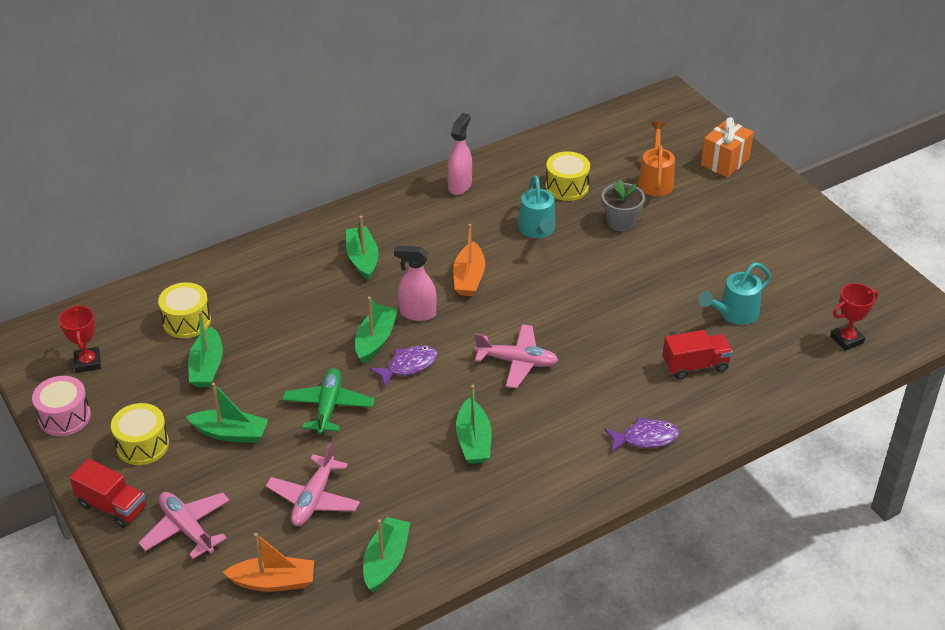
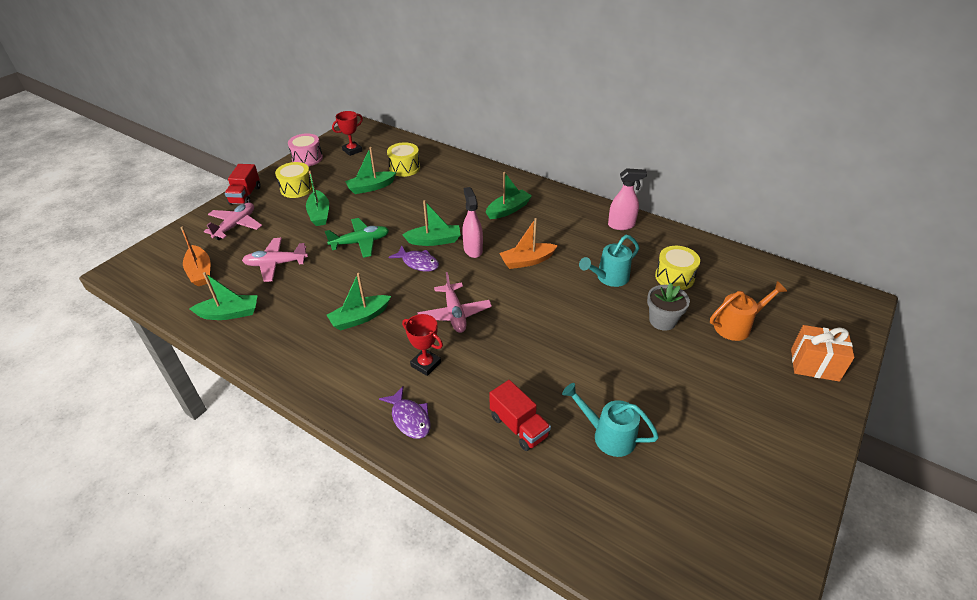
camera: 65 degrees right, 0 degrees up
(847, 339) = (642, 549): red trophy -> red trophy (426, 364)

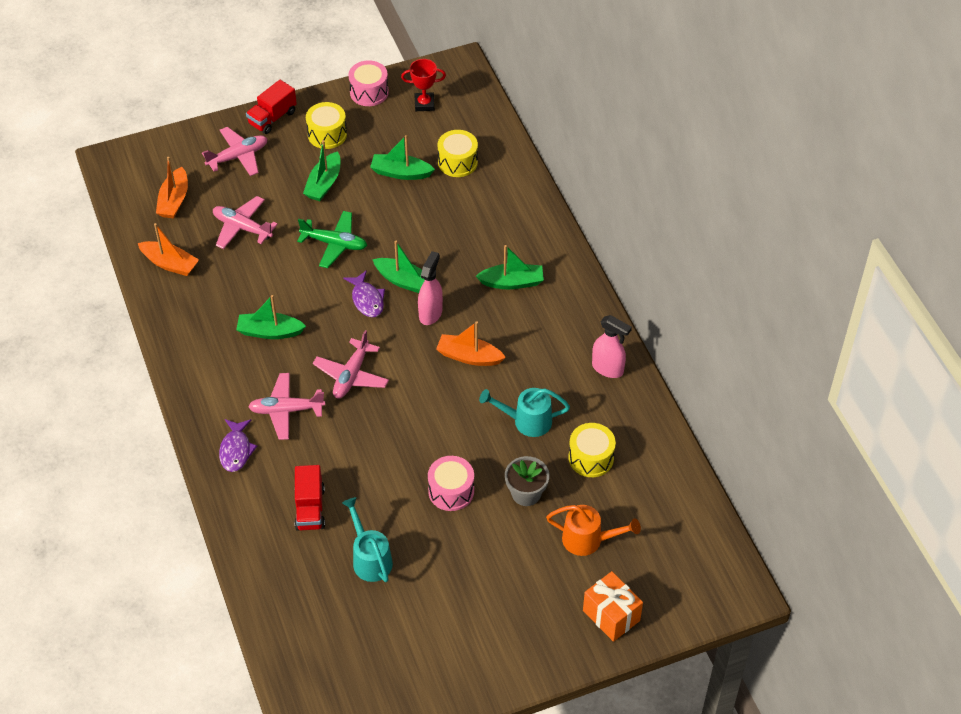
camera: 35 degrees right, 10 degrees up
(229, 313) = (170, 264): green boat -> orange boat
(426, 364) = (286, 410): red trophy -> pink plane
(611, 349) = (451, 491): none -> pink drum

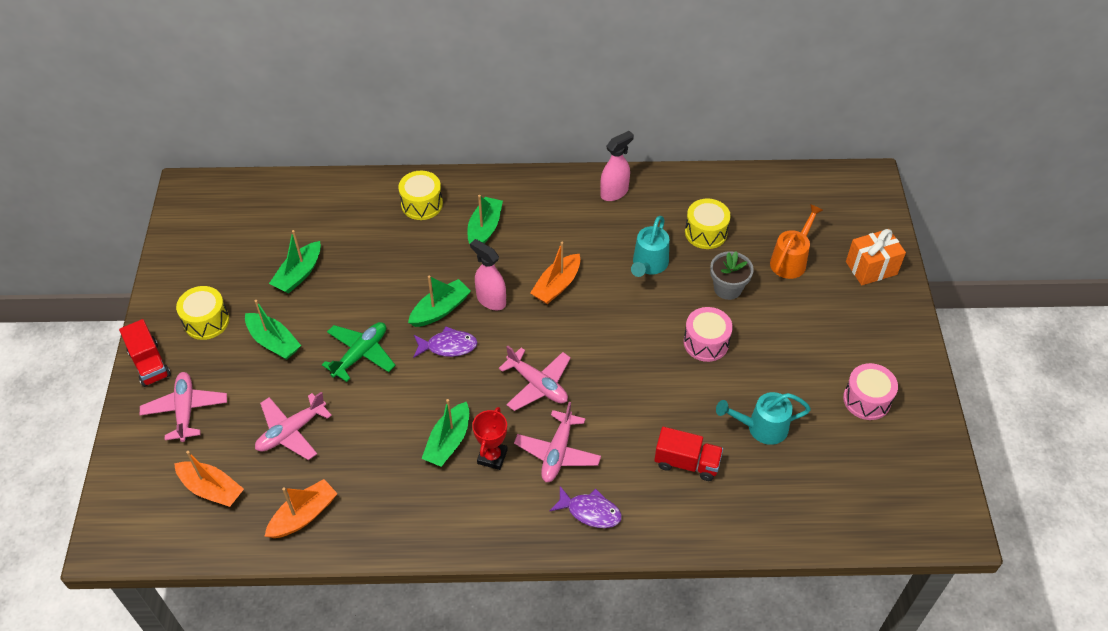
camera: 70 degrees left, 0 degrees up
(369, 92) = (172, 270): pink drum -> pink drum (866, 400)
(424, 104) = (219, 230): red trophy -> red trophy (492, 457)
(457, 162) = (313, 226): yellow drum -> yellow drum (422, 204)

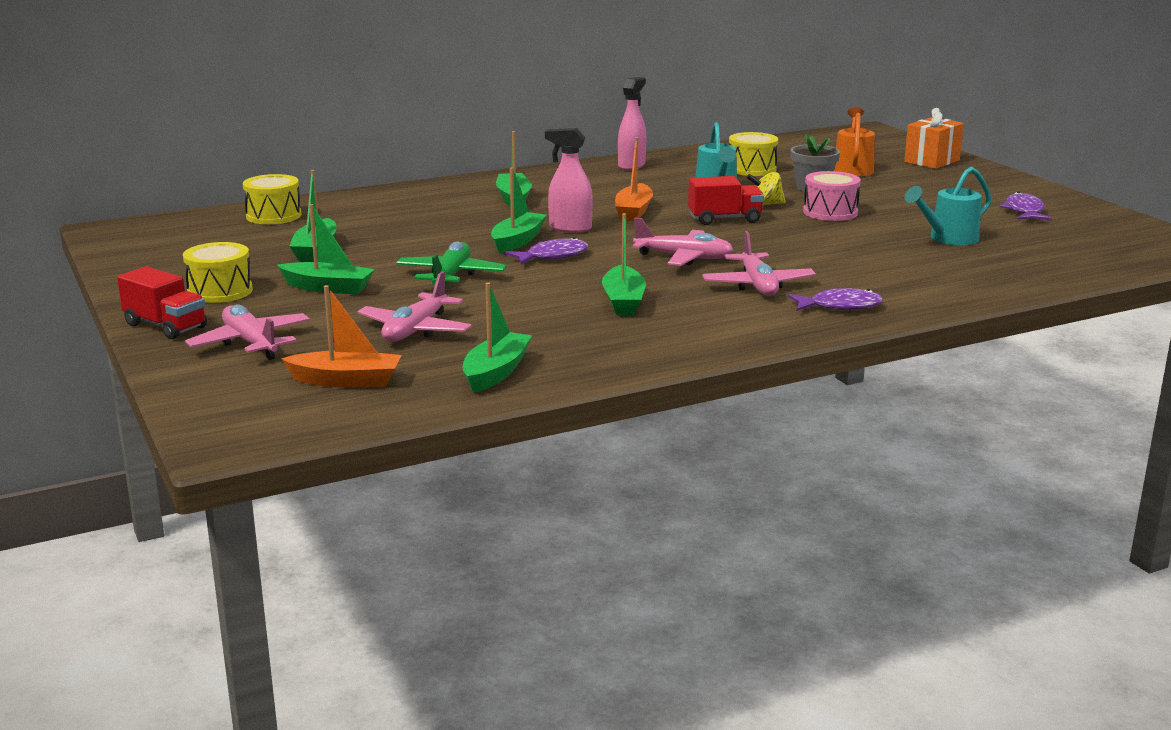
camera: 25 degrees left, 30 degrees down
(303, 515) = (496, 372): orange boat -> green boat
(422, 204) = (424, 198): yellow drum -> yellow drum (273, 216)
(492, 457) = (687, 300): red trophy -> none
(666, 309) = (765, 205): none -> yellow spinning top
(687, 463) = (902, 266): red truck -> red truck (724, 219)
(866, 400) = (1024, 211): pink drum -> purple fish

